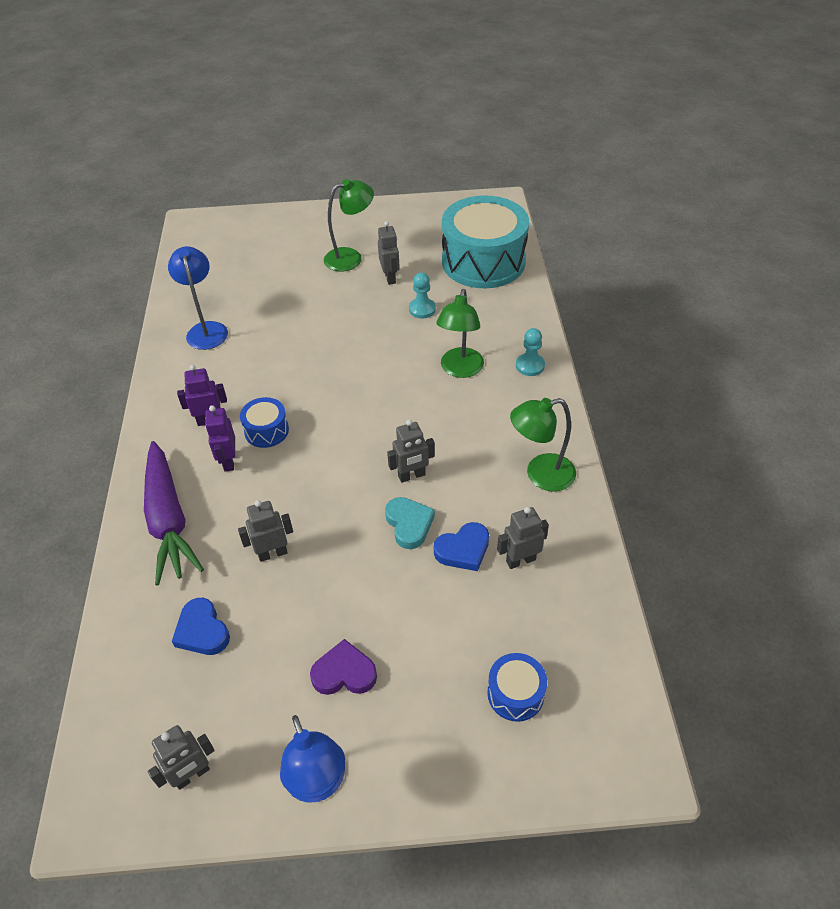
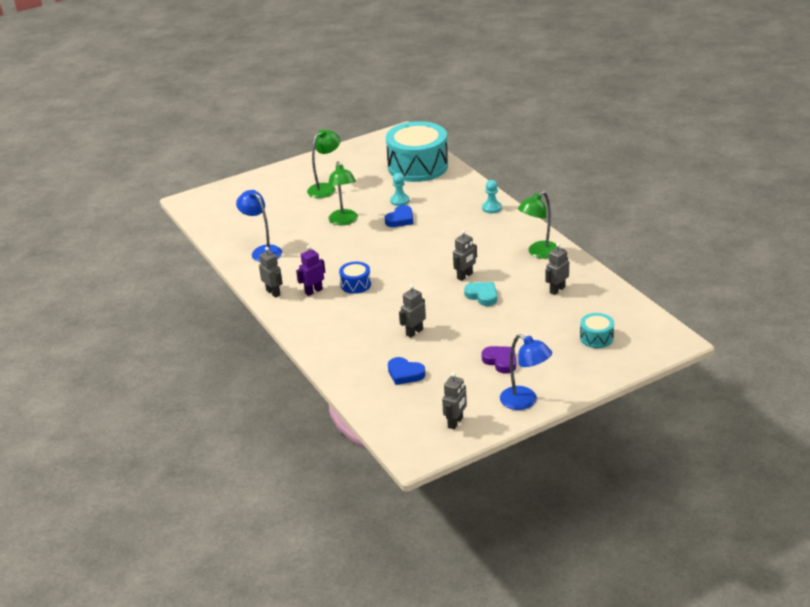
camera: 25 degrees left, 15 degrees down
(169, 520) = (335, 340): purple carrot -> none
(228, 461) = (346, 304): purple robot -> none
(344, 673) = (501, 361): purple heart -> purple heart turned 75 degrees clockwise
(390, 278) = (363, 191): grey robot -> grey robot (273, 292)
(460, 370) = (451, 222): green lamp -> green lamp (344, 221)
(463, 550) = (522, 296): blue heart -> blue heart (400, 219)
(515, 693) = (596, 338): blue drum -> turquoise drum

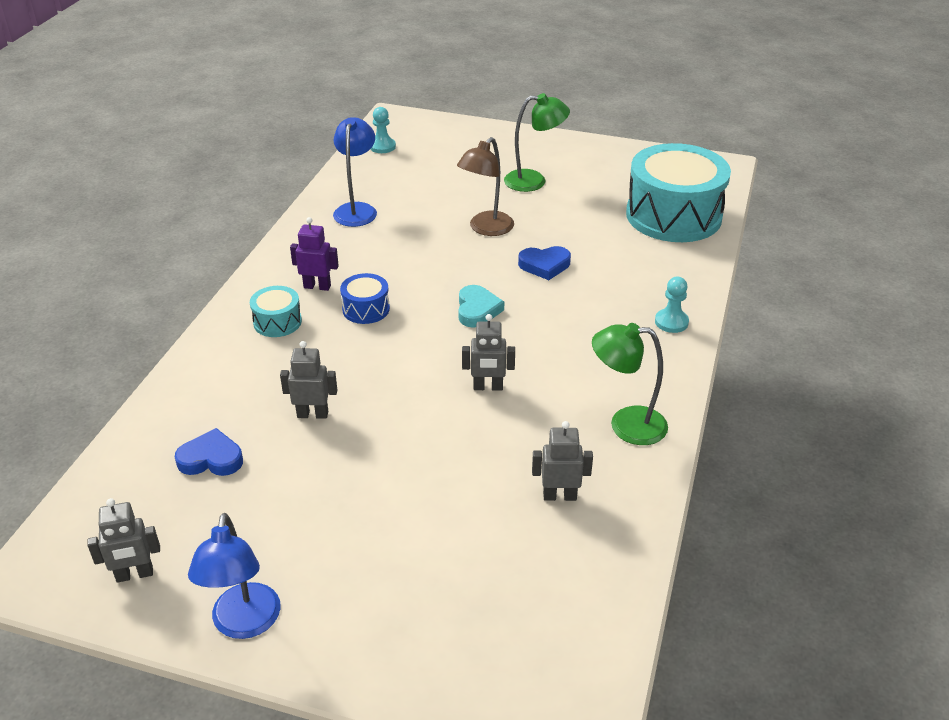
camera: 45 degrees right, 5 degrees up
(273, 292) = (284, 260): grey robot -> none
(344, 221) = (486, 229): green lamp -> brown lamp
(399, 201) = (582, 243): turquoise pawn -> turquoise pawn (382, 146)
(405, 374) = (211, 459): blue heart -> blue heart turned 105 degrees clockwise
(482, 296) = (461, 429): turquoise heart -> turquoise heart (477, 310)
(501, 361) = (323, 538): purple heart -> none
(596, 338) = (485, 614): turquoise drum -> turquoise drum (277, 322)

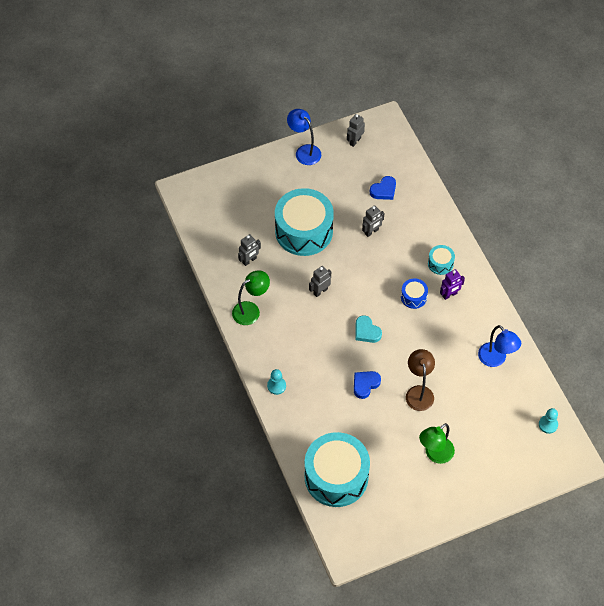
camera: 140 degrees right, 20 degrees up
(416, 482) = (304, 231): none -> turquoise drum

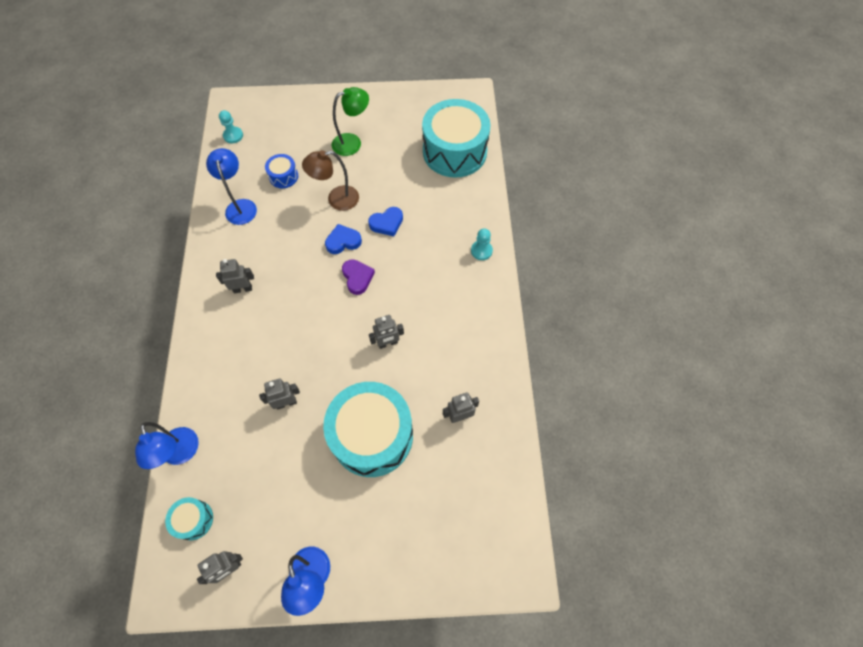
camera: 160 degrees left, 5 degrees up
(251, 310) = (480, 346): green lamp -> none
(366, 331) = (357, 278): turquoise heart -> purple heart
(384, 190) = (236, 462): blue heart -> blue heart (343, 241)
(413, 297) = (284, 299): blue drum -> blue drum (283, 176)
(419, 392) = (336, 199): brown lamp -> brown lamp turned 60 degrees clockwise
(421, 183) = (181, 454): none -> blue lamp
(440, 263) = (229, 330): turquoise drum -> turquoise drum (194, 520)
(449, 295) = (243, 289): purple robot -> grey robot

